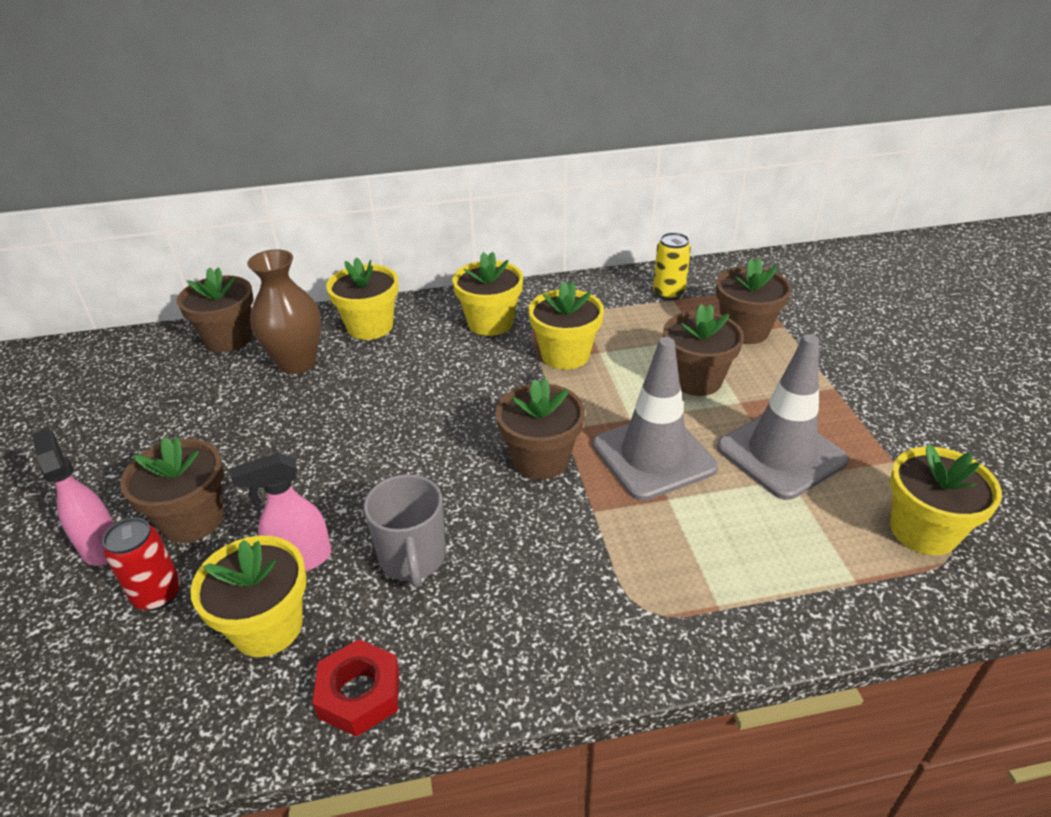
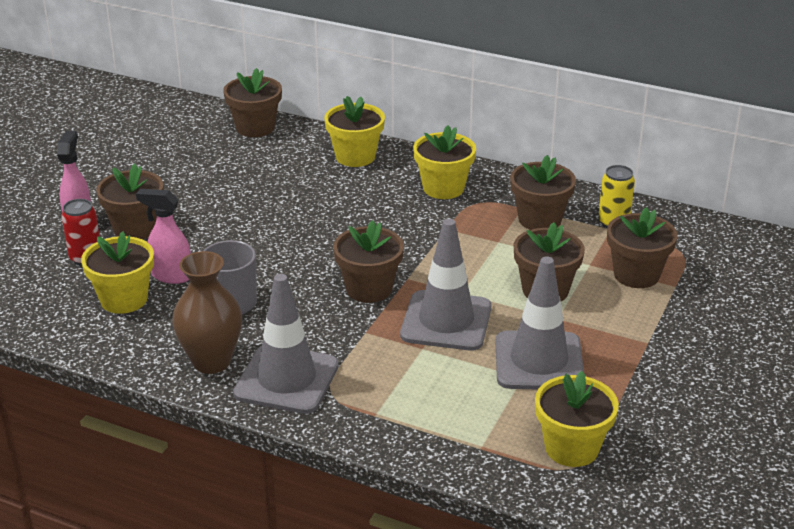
camera: 35 degrees right, 5 degrees down
(297, 363) = (282, 162): brown vase -> brown vase (211, 361)
(359, 693) = (138, 351): red nut -> none
(565, 355) = (470, 233): yellow flower pot -> none
(580, 621) = (286, 379): none -> grey traffic cone
(608, 316) = (539, 219): none -> brown flower pot

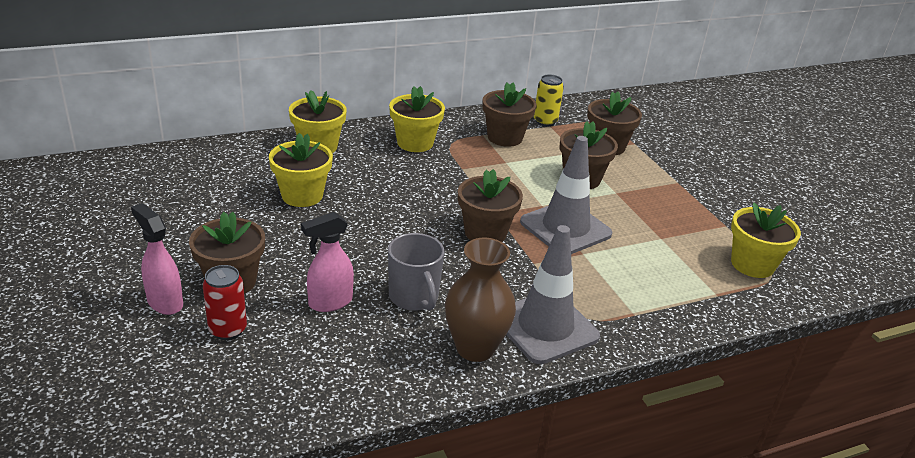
camera: 50 degrees left, 0 degrees up
(124, 299) = (323, 344): yellow flower pot -> yellow flower pot (302, 195)
(255, 128) = (201, 157): brown flower pot -> none
(539, 361) = (652, 224): grey traffic cone -> none

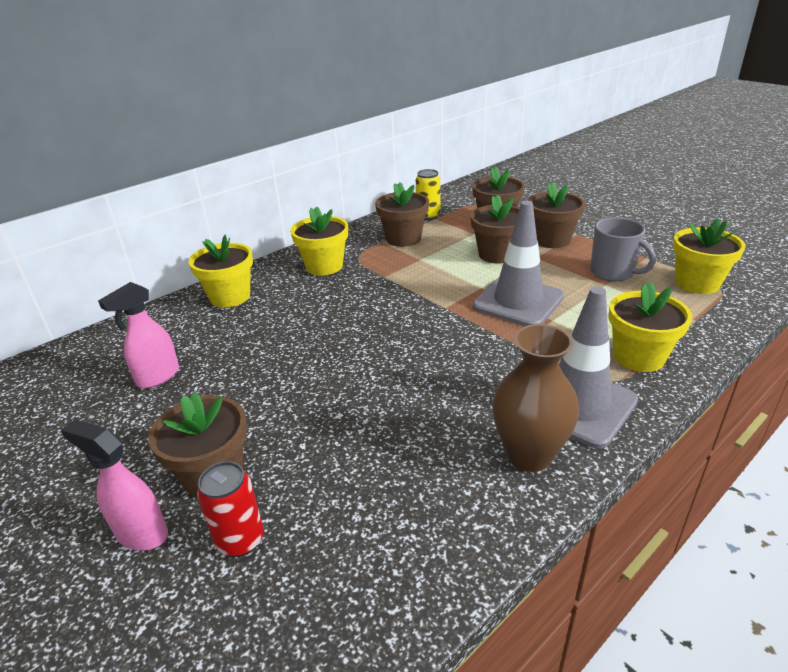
camera: 15 degrees left, 0 degrees up
(302, 195) = (241, 350): yellow flower pot -> yellow flower pot (638, 357)
(330, 302) = (341, 459): pink spray bottle -> pink spray bottle (157, 377)
(414, 297) = (427, 420): grey mug -> grey mug (613, 273)
(485, 233) = (449, 329): brown flower pot -> brown flower pot (551, 240)

